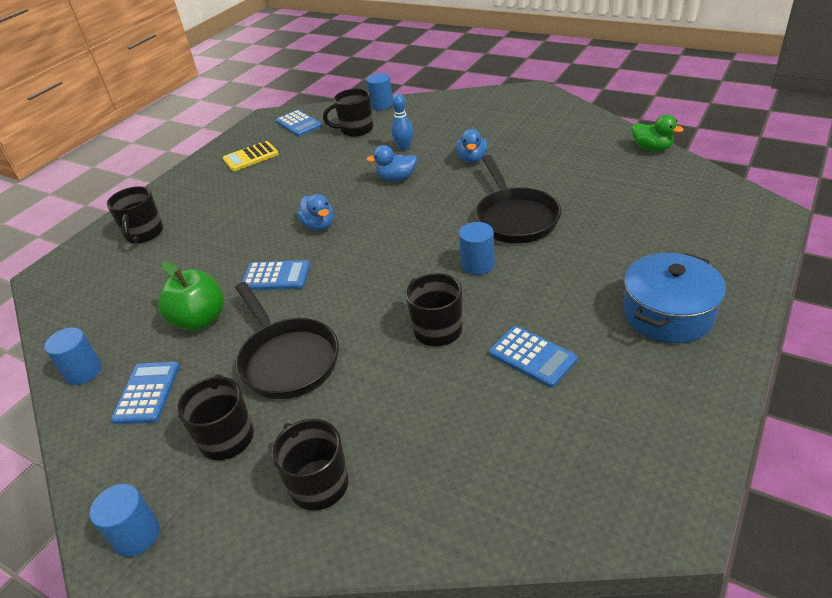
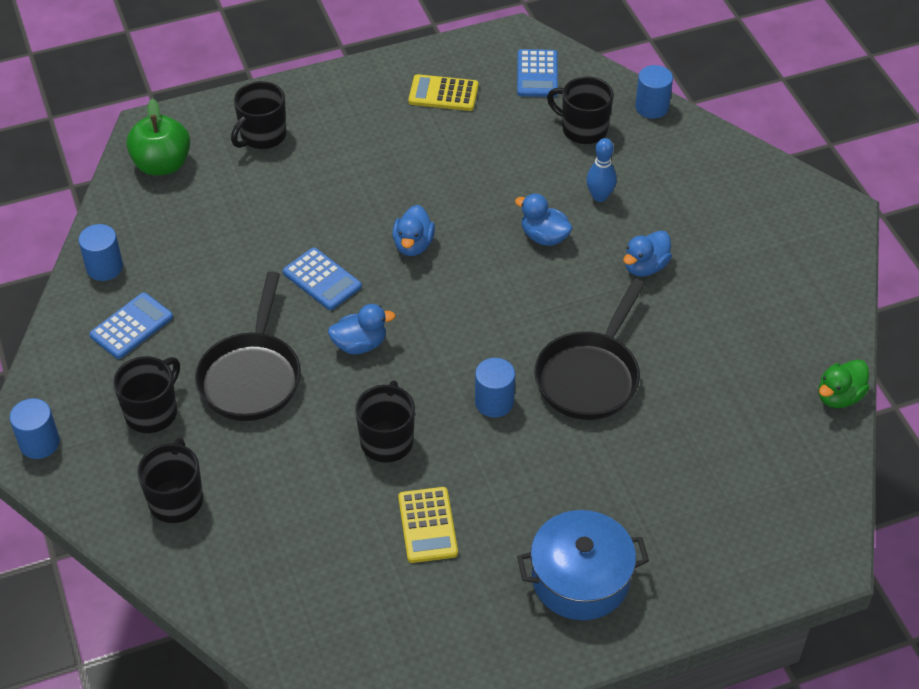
camera: 35 degrees right, 10 degrees up
(200, 320) = (224, 281): green apple -> green apple (162, 165)
(347, 292) = (360, 344): none -> blue duck
(532, 356) = (427, 525): blue calculator -> yellow calculator
(652, 148) = (839, 396): green duck -> green duck turned 60 degrees clockwise

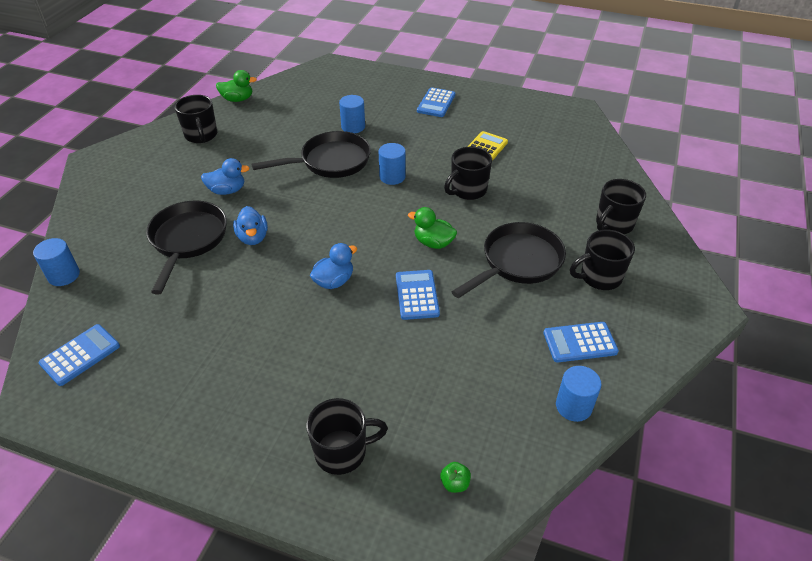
camera: 140 degrees left, 5 degrees down
(39, 443) = (691, 300): blue cylinder -> blue cylinder (353, 127)
(162, 165) = (455, 483): green apple -> green apple, size x0.42
(360, 344) = (433, 243): blue duck -> green duck
(443, 94) = (163, 388): yellow calculator -> none
(580, 579) = (436, 103): blue pot -> blue calculator
(583, 129) = (125, 289): black mug -> black mug (201, 135)
(599, 196) = (187, 240): blue bowling pin -> black pan

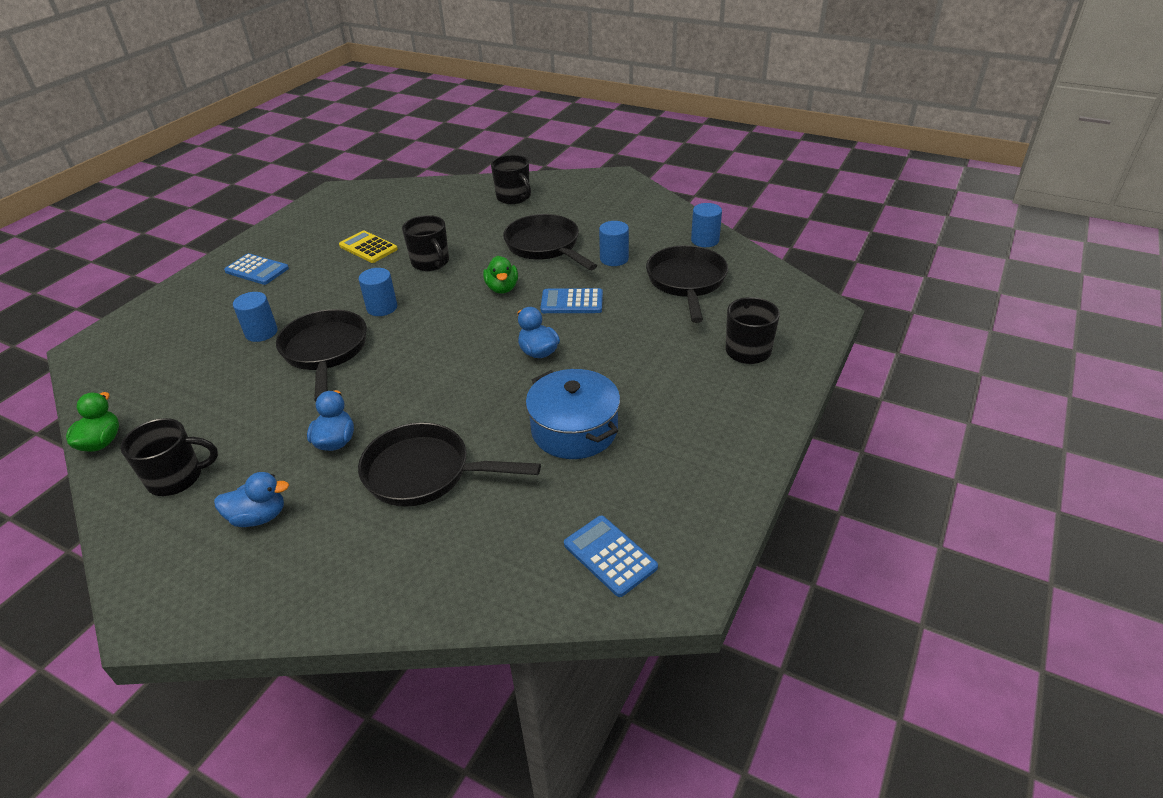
camera: 80 degrees left, 5 degrees down
(64, 275) = (451, 603): blue cylinder -> blue cylinder (614, 259)
(225, 318) = (574, 430): none -> blue pot
(253, 238) = (444, 413): blue duck -> blue duck (259, 517)
(433, 243) = (502, 288): green duck -> green duck turned 45 degrees counterclockwise
(455, 483) = (774, 297): green apple -> none
(471, 390) = (686, 282): none -> black pan
(580, 342) = (644, 230): blue calculator -> none
(599, 277) = (575, 212): black mug -> none

